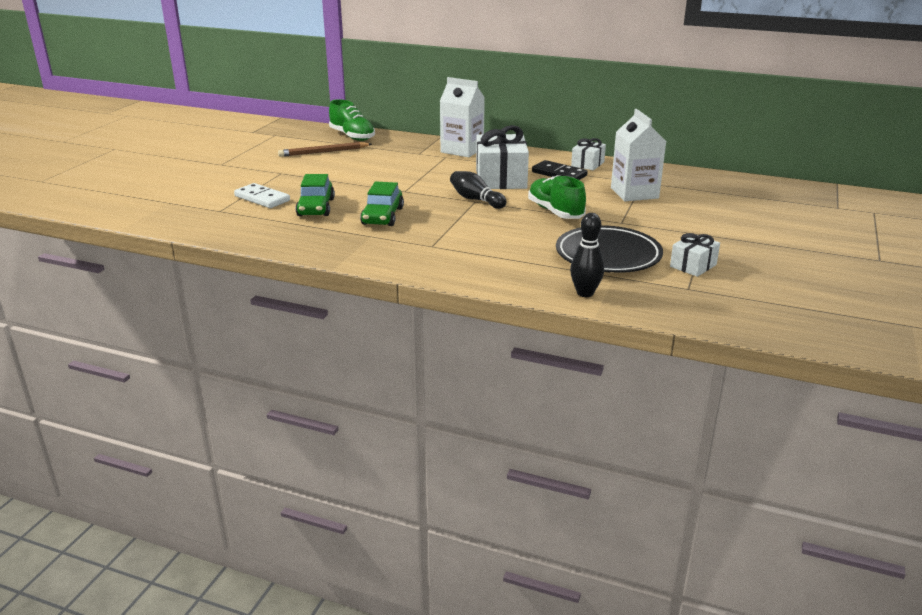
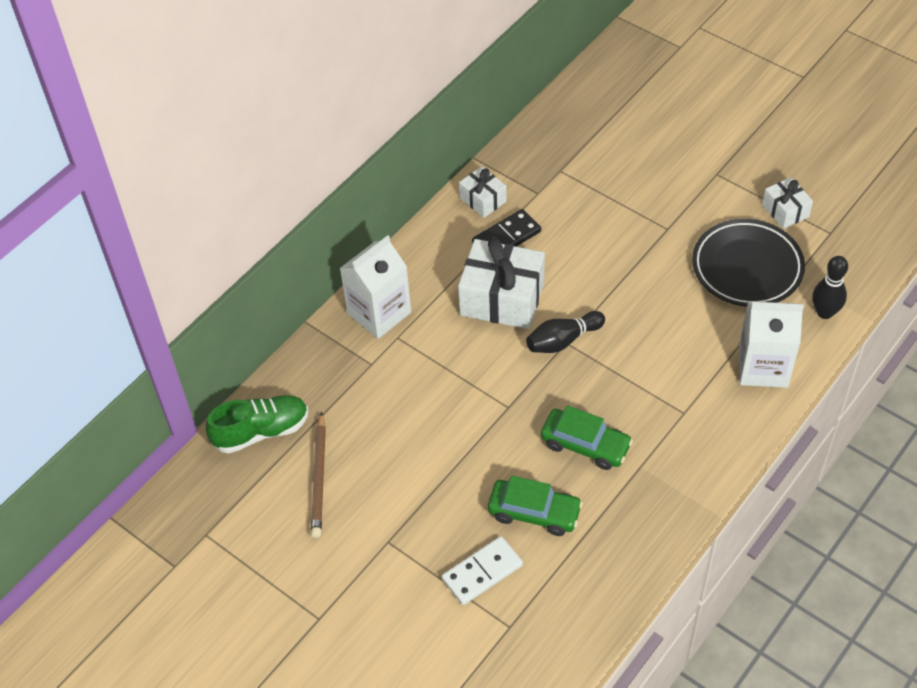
camera: 70 degrees left, 25 degrees up
(555, 212) = (622, 276): green shoe -> none
(634, 193) = (591, 189): white carton -> white carton (763, 367)

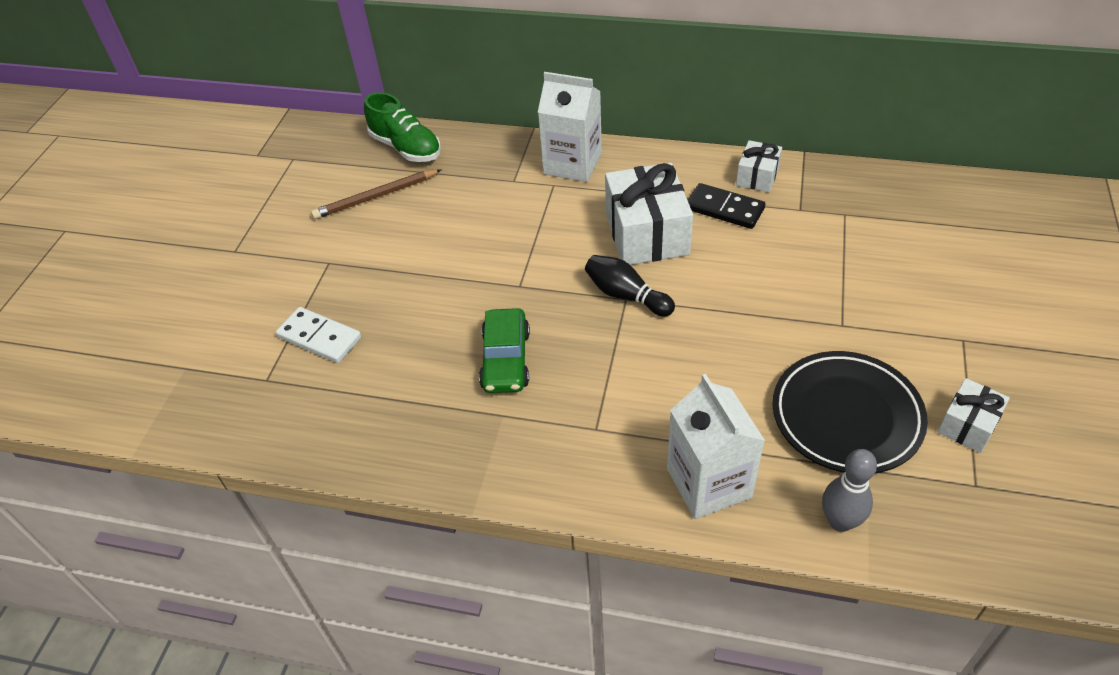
camera: 65 degrees right, 5 degrees down
(534, 512) = (404, 350): green car -> none
(824, 312) = (840, 521): black bowling pin -> grey bowling pin

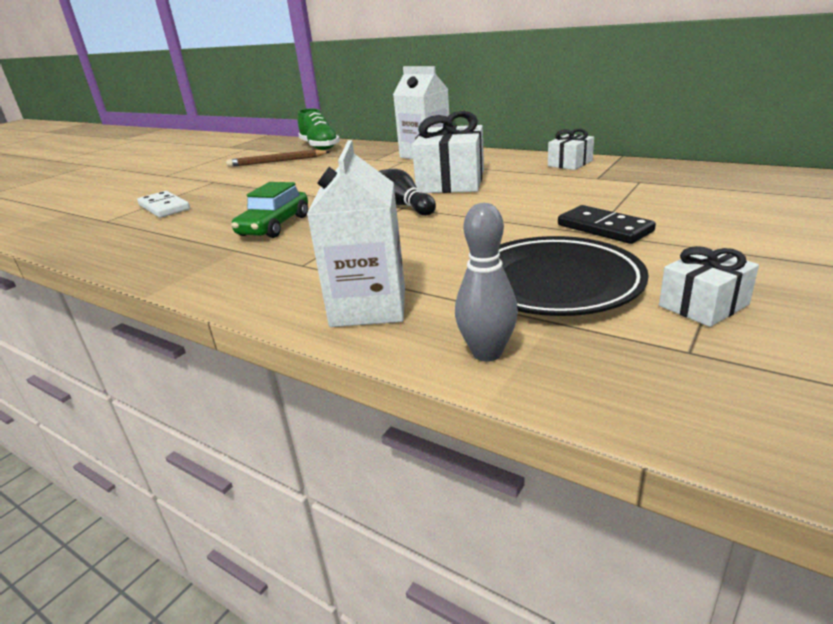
camera: 20 degrees right, 20 degrees down
(724, 209) = (528, 175): black domino -> black domino (604, 228)

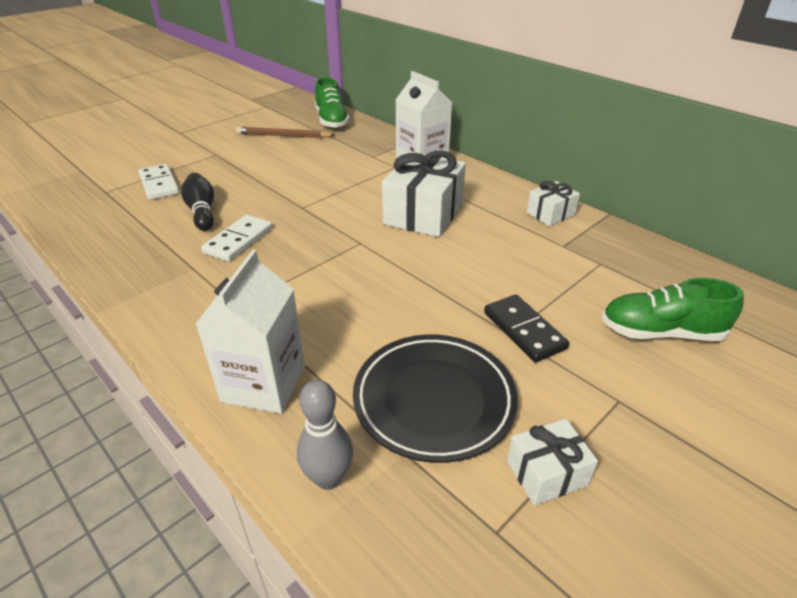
camera: 10 degrees right, 10 degrees up
(274, 226) = (238, 240): green car -> white domino
(404, 205) = (363, 241): black bowling pin -> black bowling pin (202, 211)
(728, 208) = (660, 332): none -> green shoe

